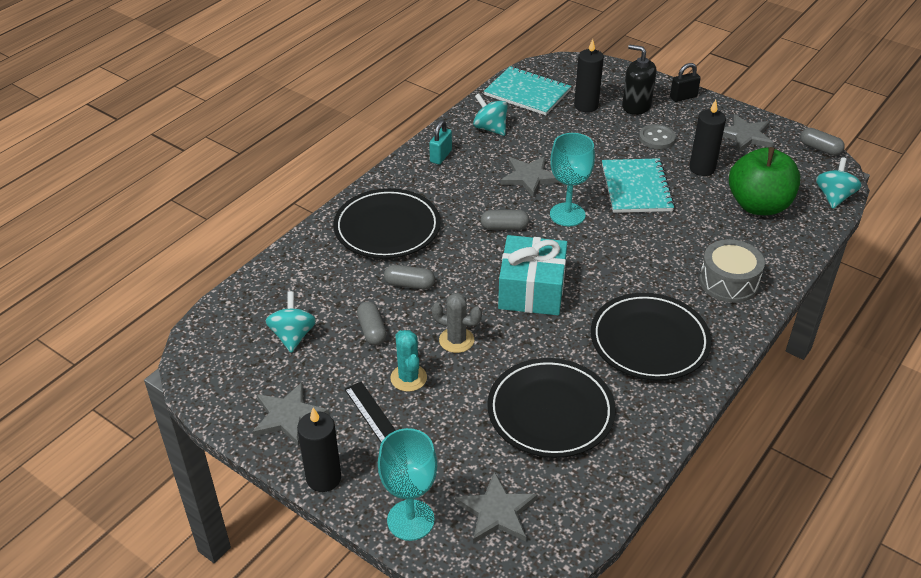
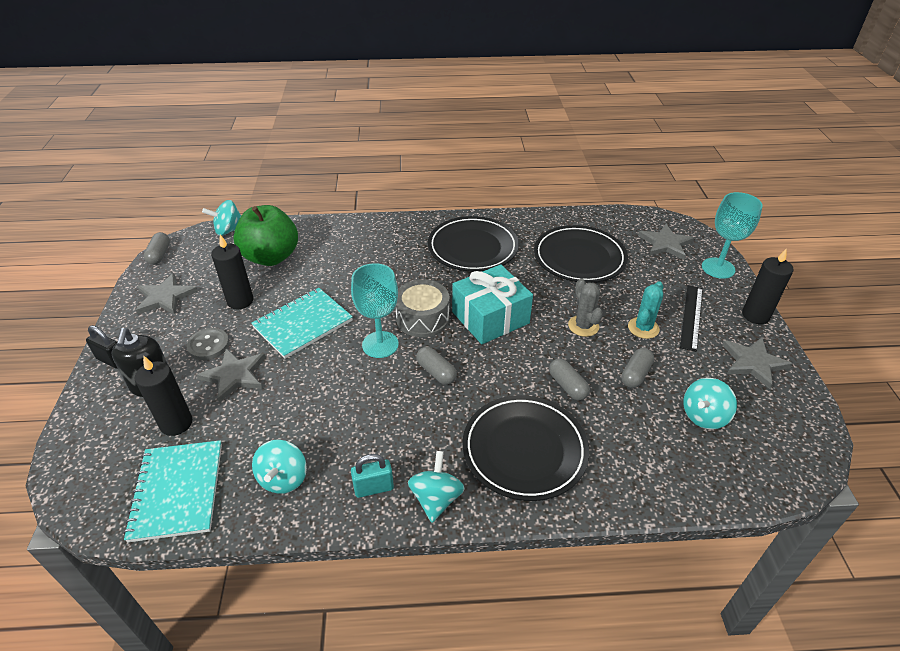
camera: 130 degrees left, 0 degrees up
(402, 175) = (436, 498): none -> turquoise spinning top
(529, 177) = (347, 396): grey star -> grey star (234, 375)
(728, 282) = (377, 240): grey drum -> grey drum (422, 318)

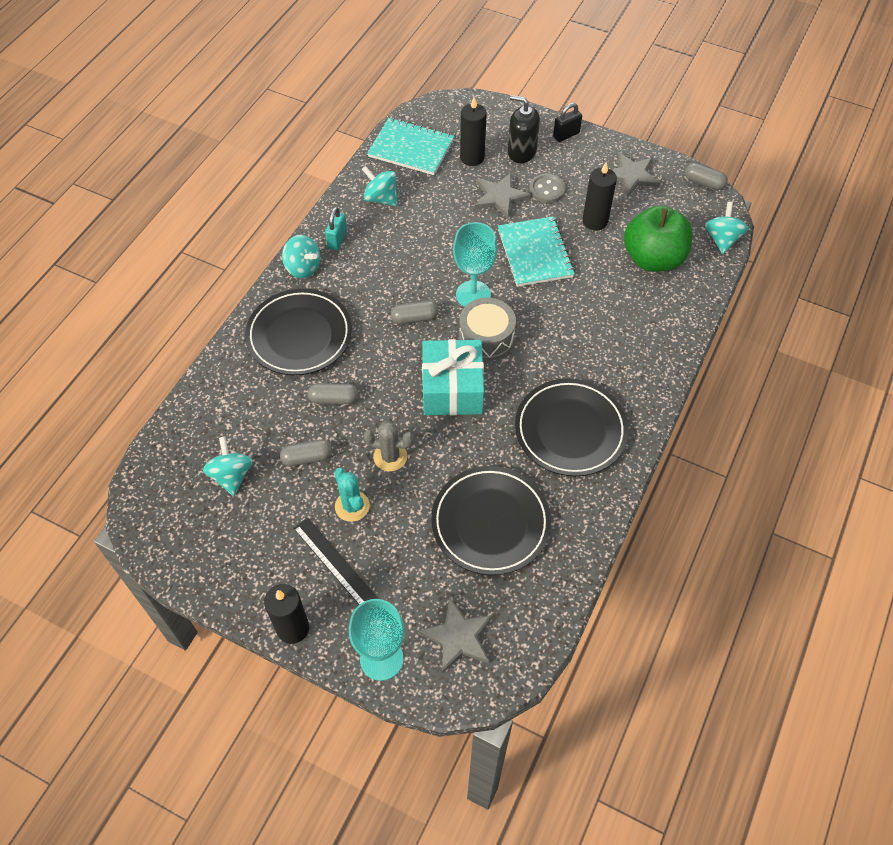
camera: 120 degrees right, 15 degrees up
(635, 374) = (307, 458): grey capsule -> grey capsule turned 75 degrees counterclockwise
(753, 363) = (245, 566): grey star -> none

